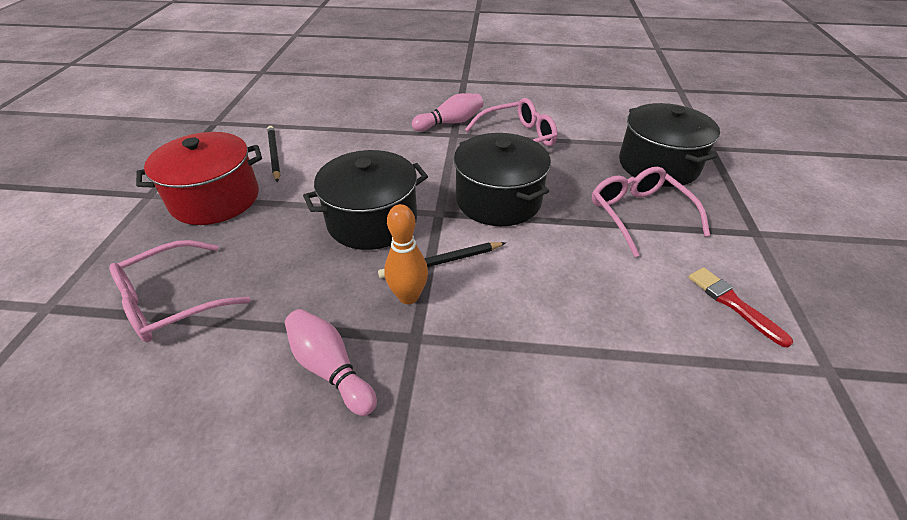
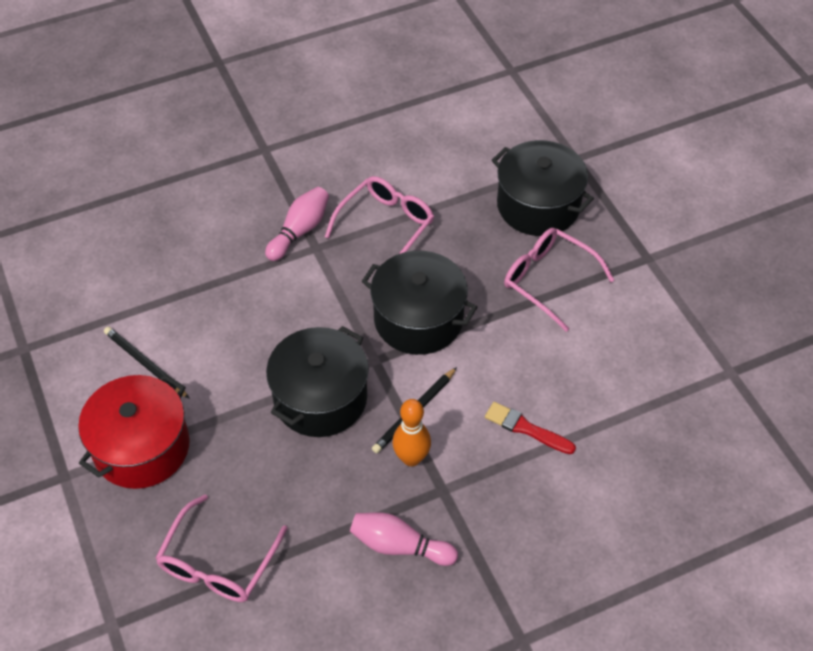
camera: 30 degrees left, 10 degrees up
(733, 303) = (653, 343): red brush -> red brush (526, 428)

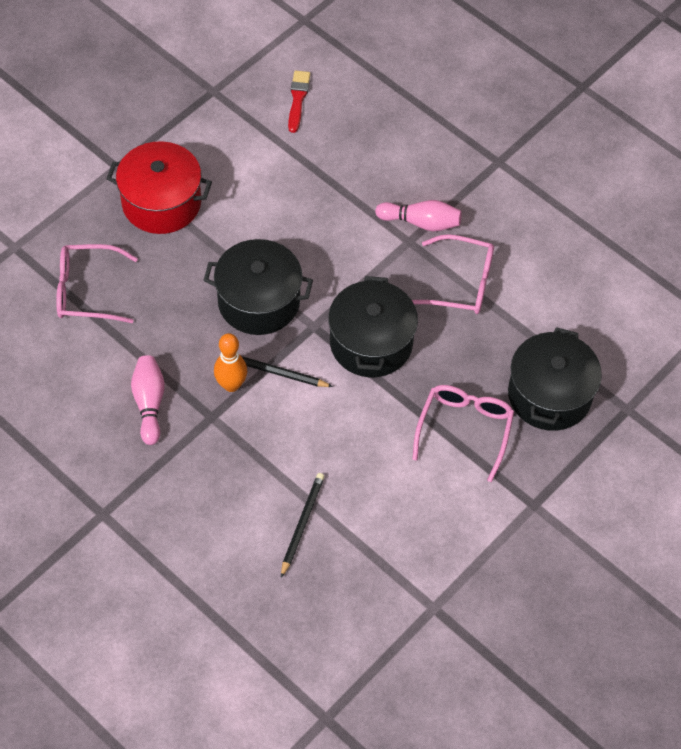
camera: 65 degrees right, 5 degrees up
(145, 364) = (236, 173): black pencil -> black pencil (302, 524)
(526, 428) = (297, 459): red brush -> red brush (298, 99)

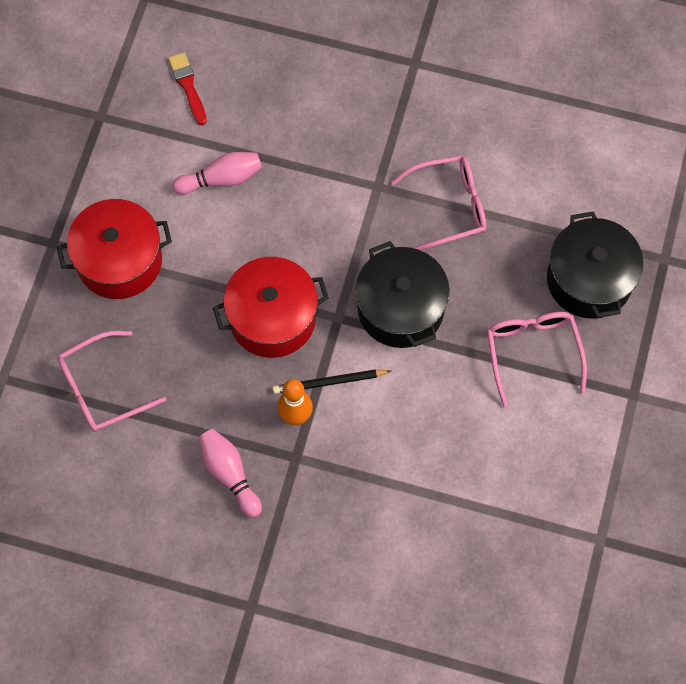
camera: 25 degrees left, 10 degrees up
(259, 301) = (272, 318): black pot -> red pot
(302, 524) = (439, 521): black pencil -> none
(421, 222) = (378, 161): pink bowling pin -> pink bowling pin (221, 179)

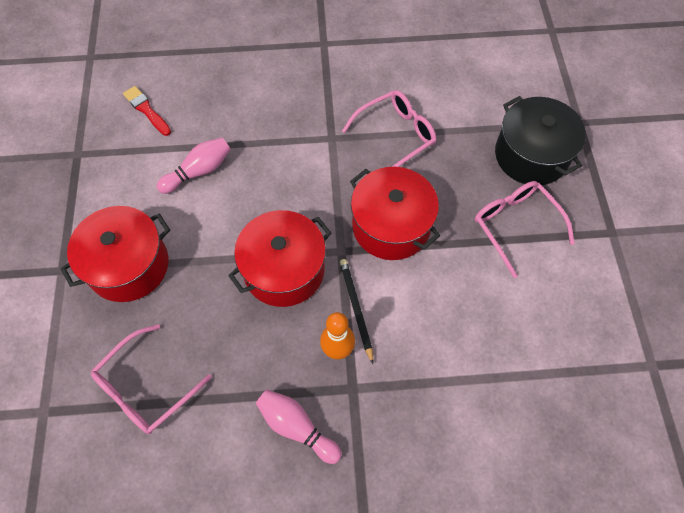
camera: 20 degrees left, 5 degrees down
(329, 382) = (356, 309): black pencil -> black pencil turned 105 degrees clockwise
(400, 308) = (391, 226): black pot -> red pot

